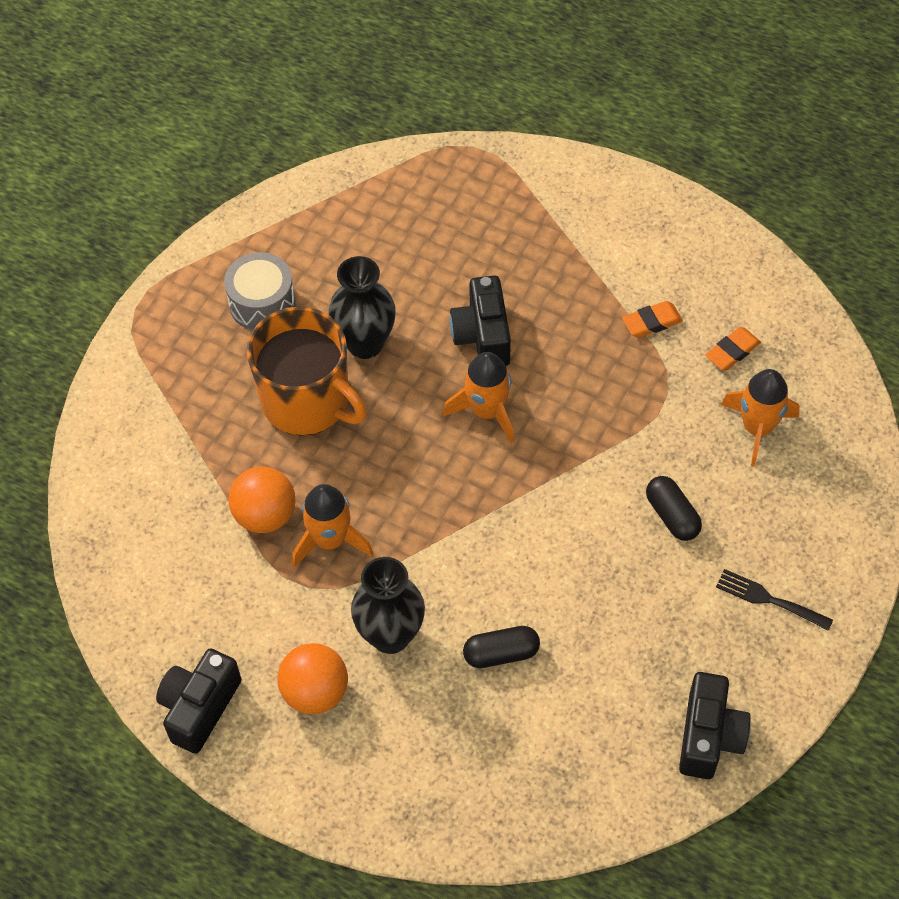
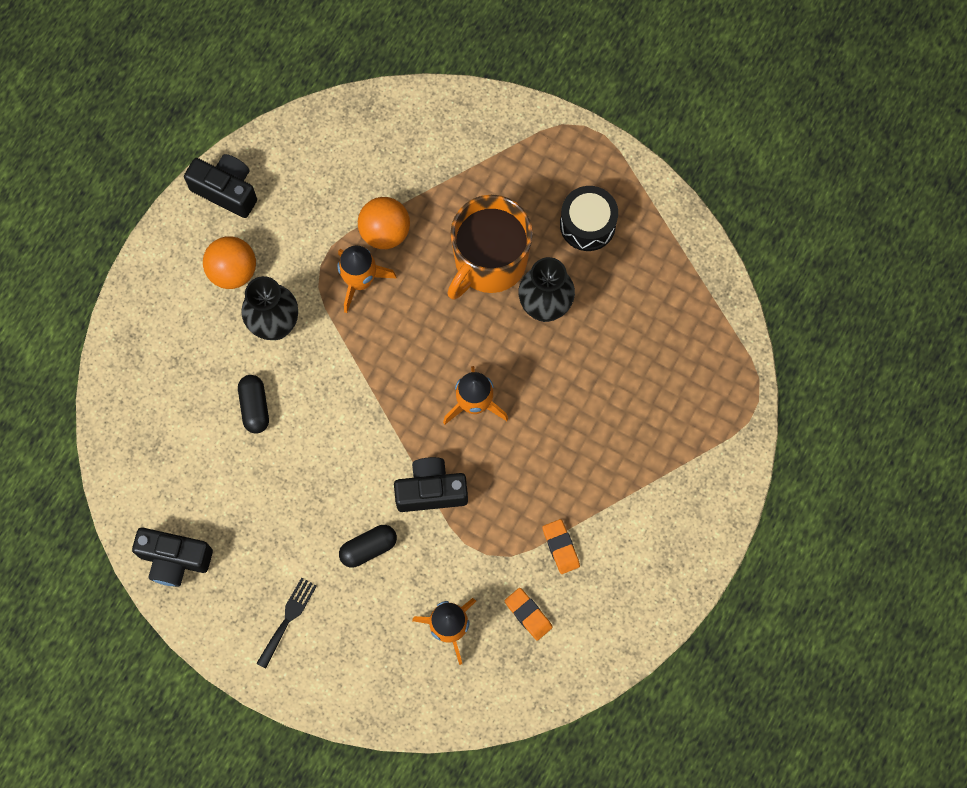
camera: 90 degrees right, 15 degrees up
(262, 303) = (587, 224): grey drum -> black drum
(482, 336) = (550, 403): black camera -> black camera (431, 490)

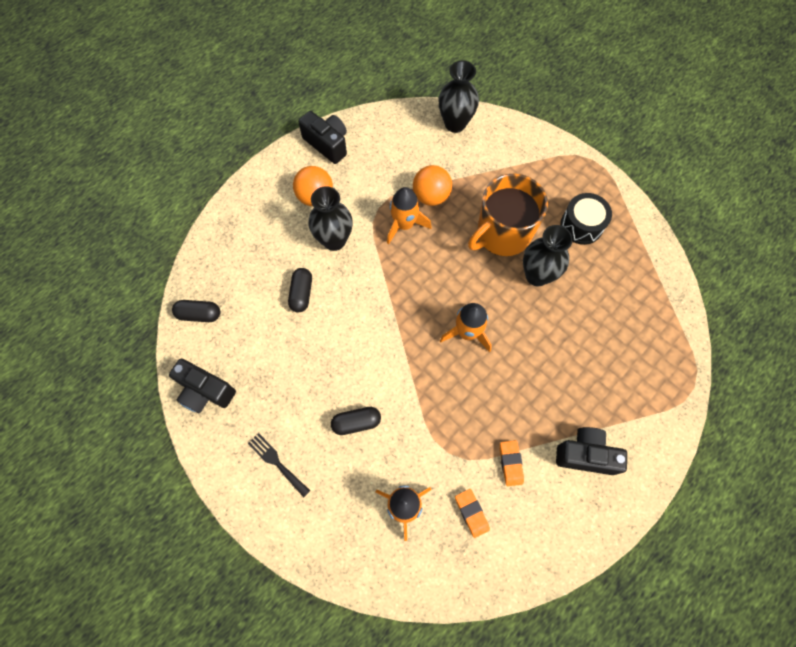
camera: 15 degrees right, 5 degrees down
(134, 467) = (199, 314): none -> black capsule
(288, 619) = (277, 462): black fork -> black fork turned 90 degrees counterclockwise
(391, 117) = (455, 124): none -> black vase
(431, 490) = (417, 390): black camera -> black camera (585, 454)

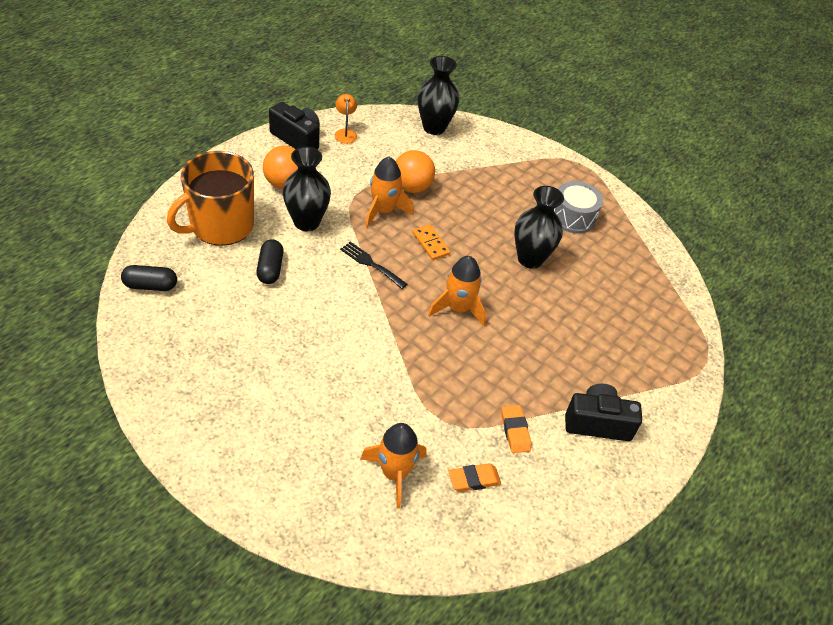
camera: 10 degrees left, 20 degrees down
(205, 391) = (156, 359): black camera -> none
(277, 462) = (242, 430): black fork -> black fork (371, 264)
(356, 422) = (336, 391): black capsule -> none
(371, 135) = (345, 133): none -> orange lamp
(446, 261) = (431, 244): none -> orange domino
(471, 513) = (474, 480): orange eraser -> orange eraser turned 75 degrees counterclockwise
(502, 234) = (490, 222): orange mug -> orange mug (220, 225)
(581, 225) = (573, 217): black drum -> grey drum

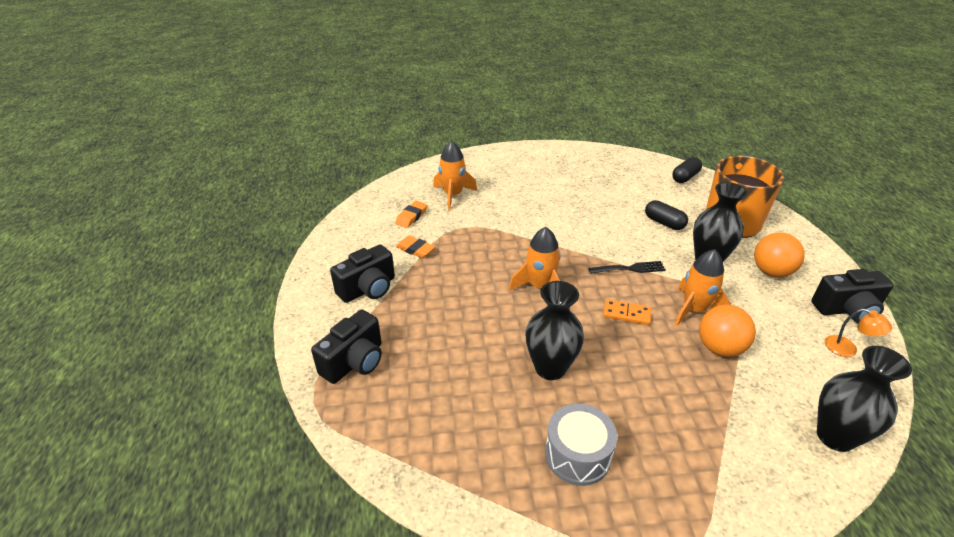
camera: 140 degrees right, 10 degrees down
(658, 366) = (354, 362): none -> black camera

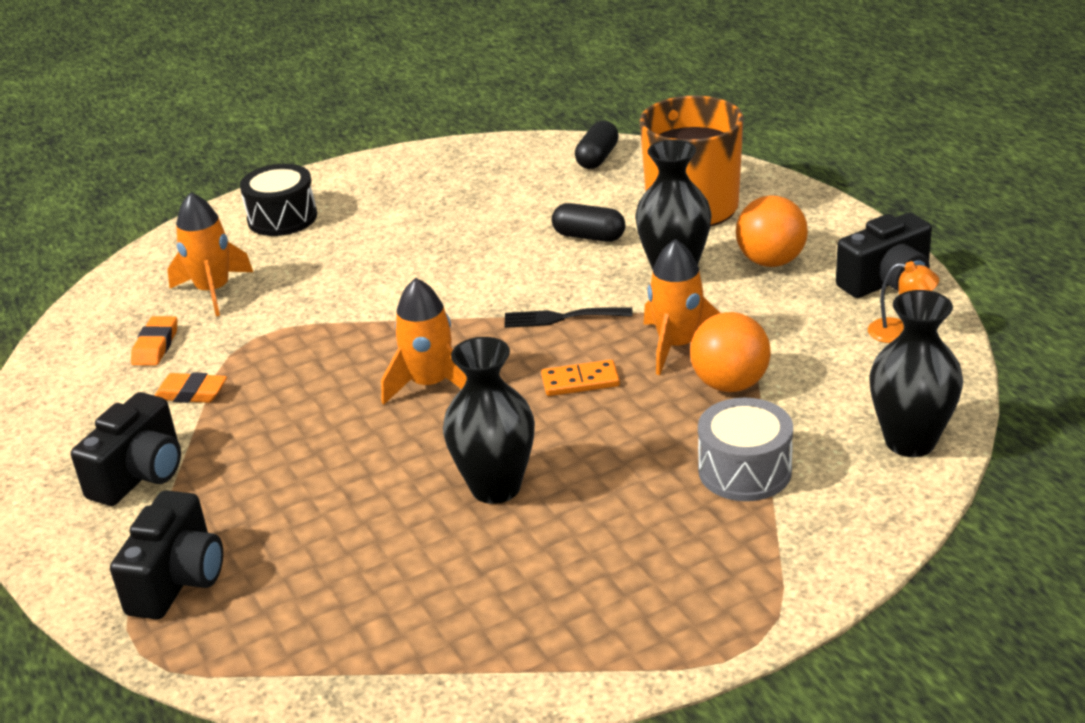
camera: 20 degrees left, 5 degrees down
(504, 165) = (282, 218): none -> black drum
(577, 455) = (581, 578): grey drum -> grey drum (744, 471)
(630, 268) = (561, 318): black fork -> black fork turned 150 degrees counterclockwise

